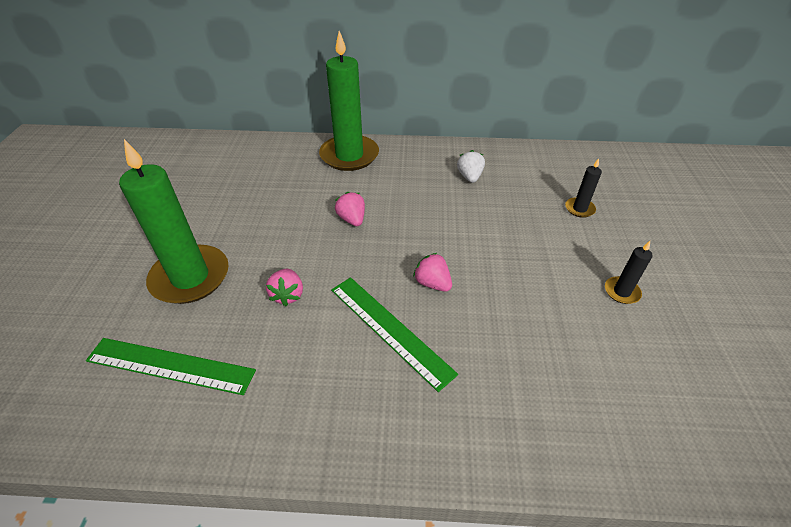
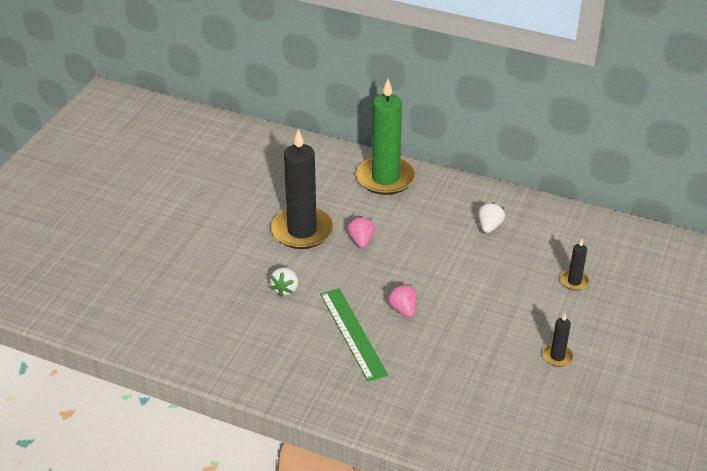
camera: 20 degrees right, 5 degrees down
(170, 366) = (189, 315): green ruler -> none
(190, 277) = (216, 257): green candle -> none
(284, 224) = (302, 231): none -> black candle
(288, 295) = (285, 289): pink strawberry -> white strawberry

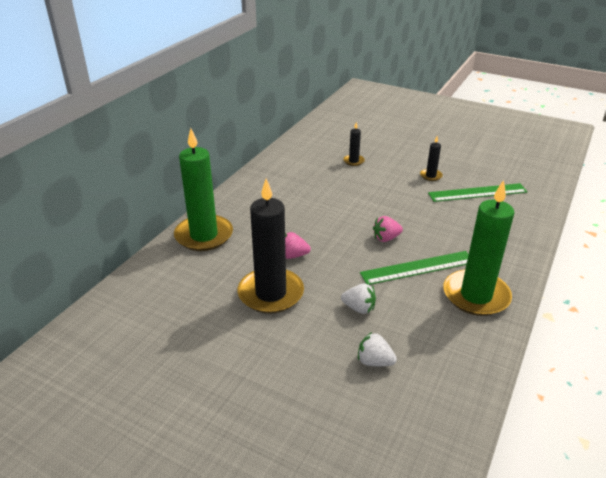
camera: 85 degrees left, 5 degrees down
(311, 376) = (476, 295): none -> green candle
(489, 226) = (286, 188): white strawberry -> white strawberry (374, 361)
(525, 401) = (477, 193): none -> green ruler

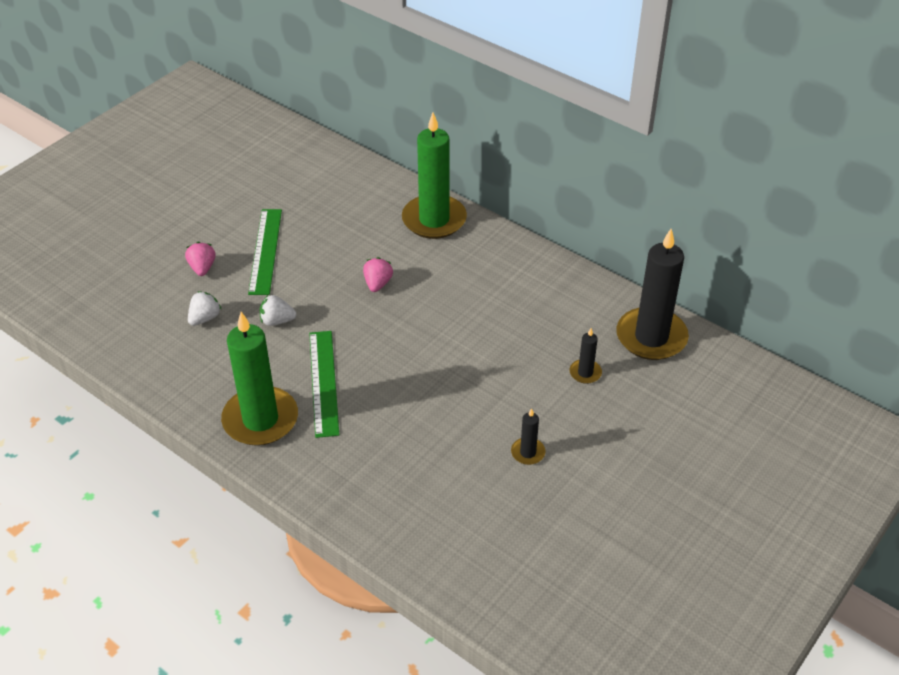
camera: 100 degrees right, 10 degrees up
(271, 293) = (322, 261): black candle -> black candle (651, 337)
(359, 308) = (277, 321): white strawberry -> white strawberry turned 60 degrees clockwise
(386, 238) = (387, 367): pink strawberry -> pink strawberry (202, 268)
(477, 193) = (470, 495): green ruler -> green ruler (265, 251)

